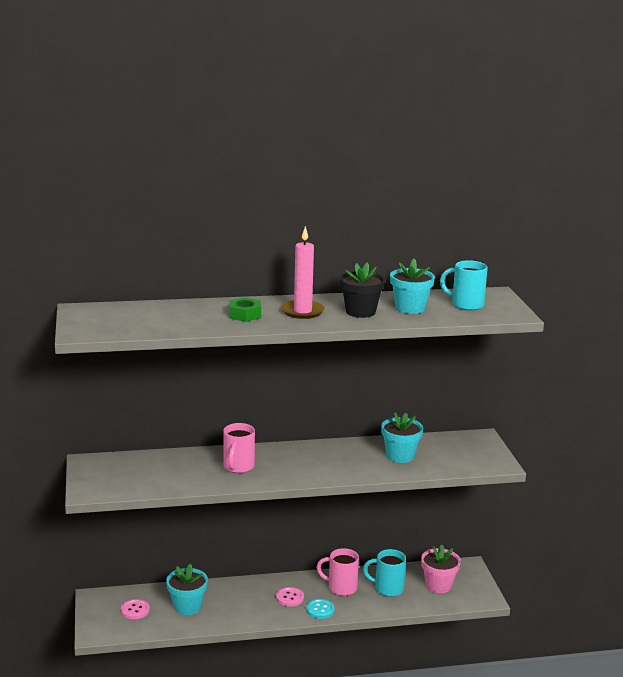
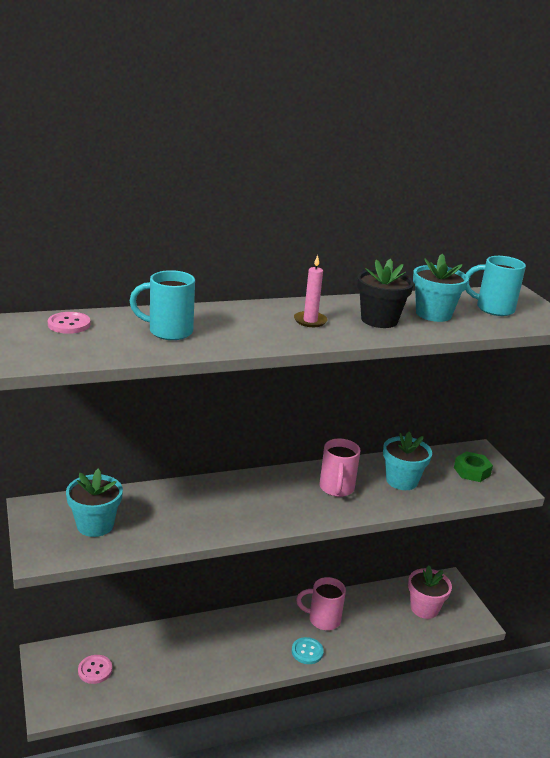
camera: 10 degrees left, 5 degrees up
(187, 606) = (156, 659): turquoise flower pot -> turquoise flower pot (95, 525)
(238, 467) = (222, 506): pink mug -> pink mug (336, 488)
(245, 315) = (241, 326): green nut -> green nut (472, 471)
(290, 598) = (270, 637): pink button -> pink button (69, 324)
(302, 311) = (310, 321): pink candle -> pink candle, size x0.63
(387, 589) = (372, 617): turquoise mug -> turquoise mug (169, 331)

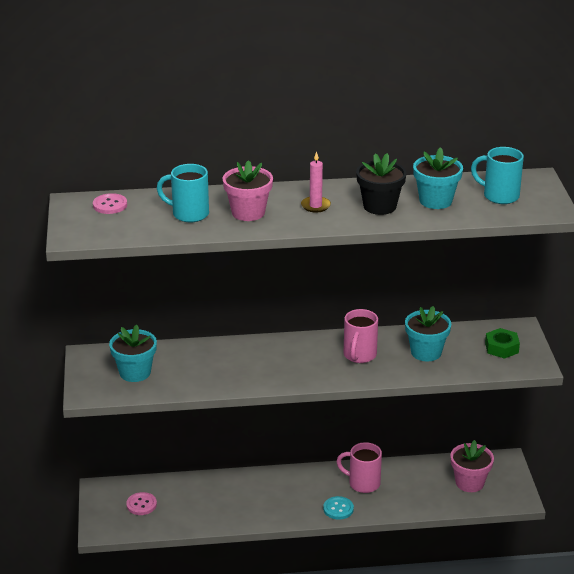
camera: 15 degrees right, 5 degrees up
(238, 329) = (248, 212): none -> pink flower pot

